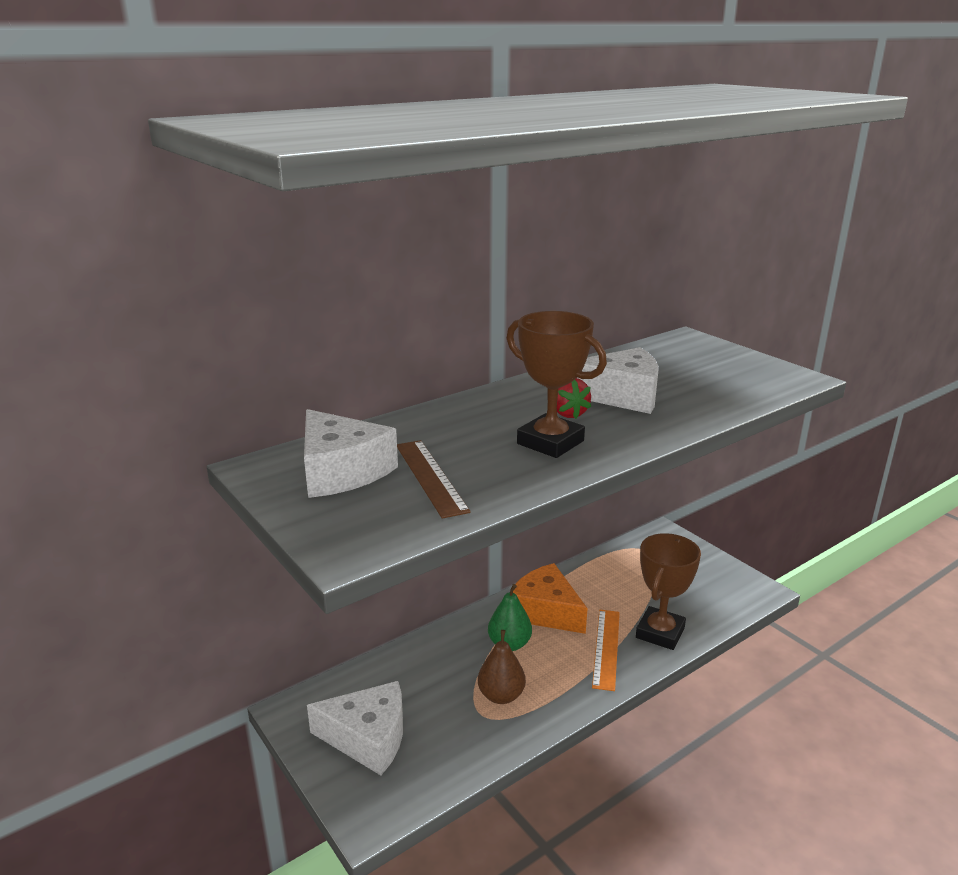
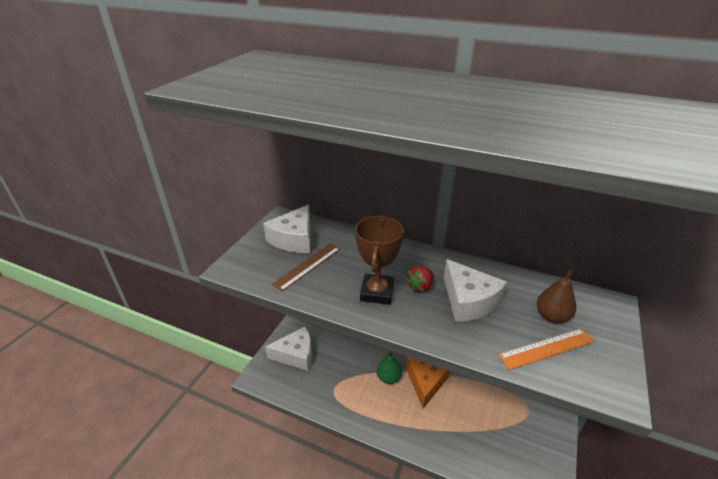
camera: 60 degrees right, 10 degrees up
(368, 738) = (296, 355): white cheese -> white cheese turned 75 degrees counterclockwise
(501, 695) = (350, 391): brown pear -> brown pear (551, 316)
(606, 648) = (418, 424): orange ruler -> orange ruler (546, 348)
(660, 633) = (453, 448): brown trophy -> none

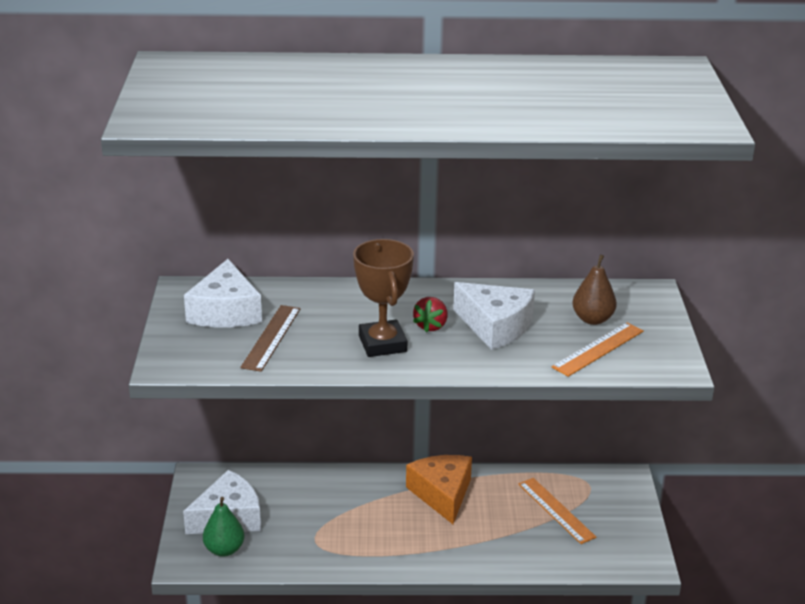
camera: 25 degrees left, 5 degrees down
(388, 378) = (387, 504): green pear -> green pear (224, 550)
(497, 423) = (556, 510): none -> orange ruler

